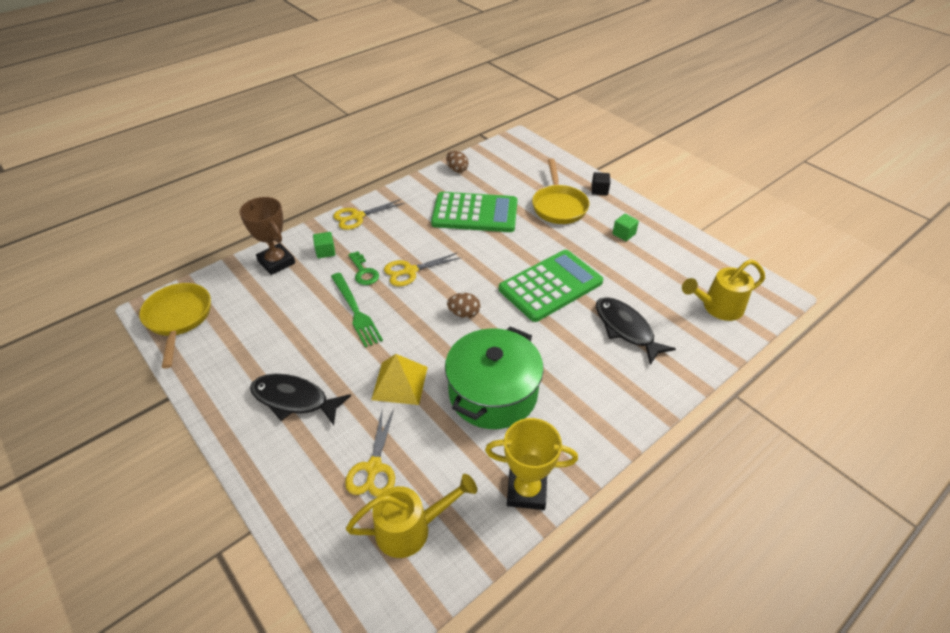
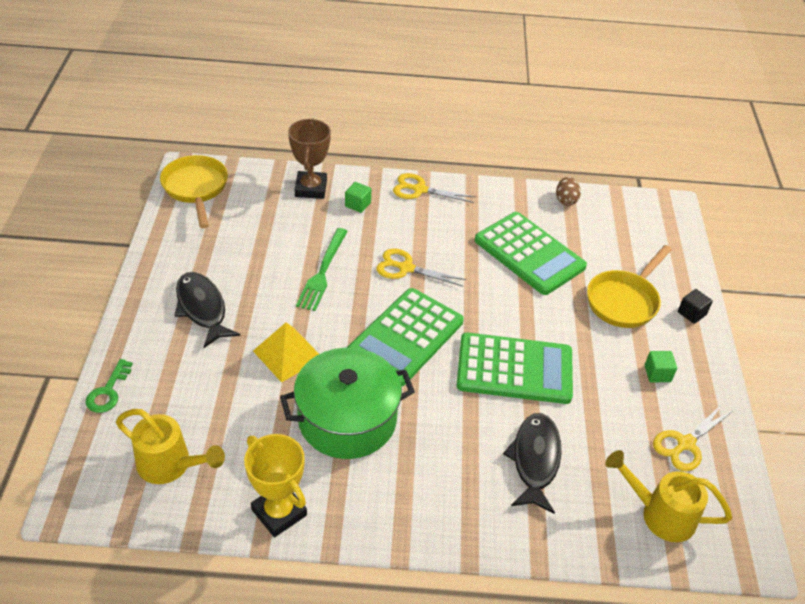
camera: 40 degrees right, 0 degrees up
(178, 319) = (196, 189): yellow pan -> yellow pan turned 45 degrees counterclockwise
(363, 272) = (367, 242): green key -> green key (108, 391)
(373, 468) = (196, 402): yellow scissors -> yellow scissors (685, 444)
(464, 313) = (406, 337): brown egg -> green calculator

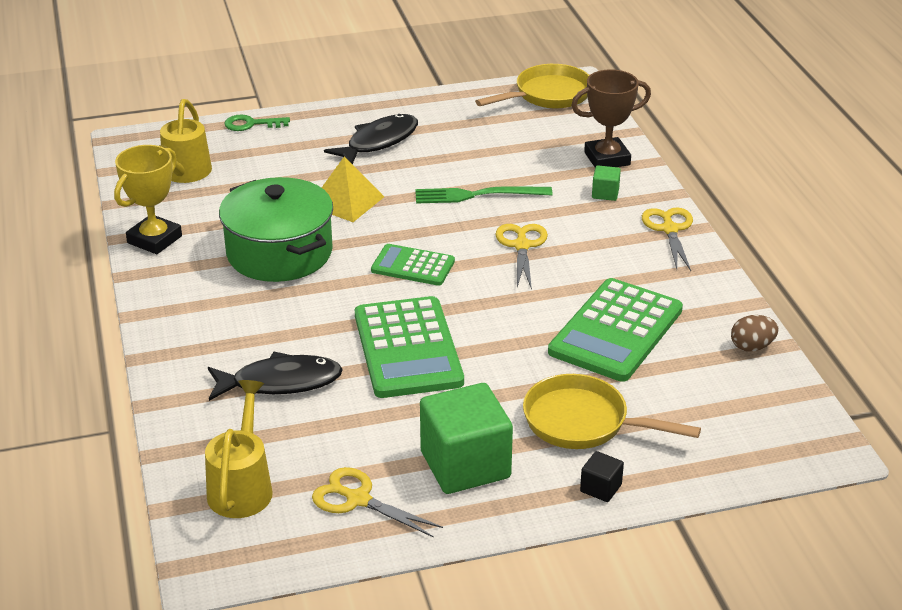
camera: 75 degrees right, 10 degrees down
(406, 337) = (413, 266): green calculator -> green calculator, size x0.57
(657, 374) = (465, 465): green cube -> green cube, size x2.29

